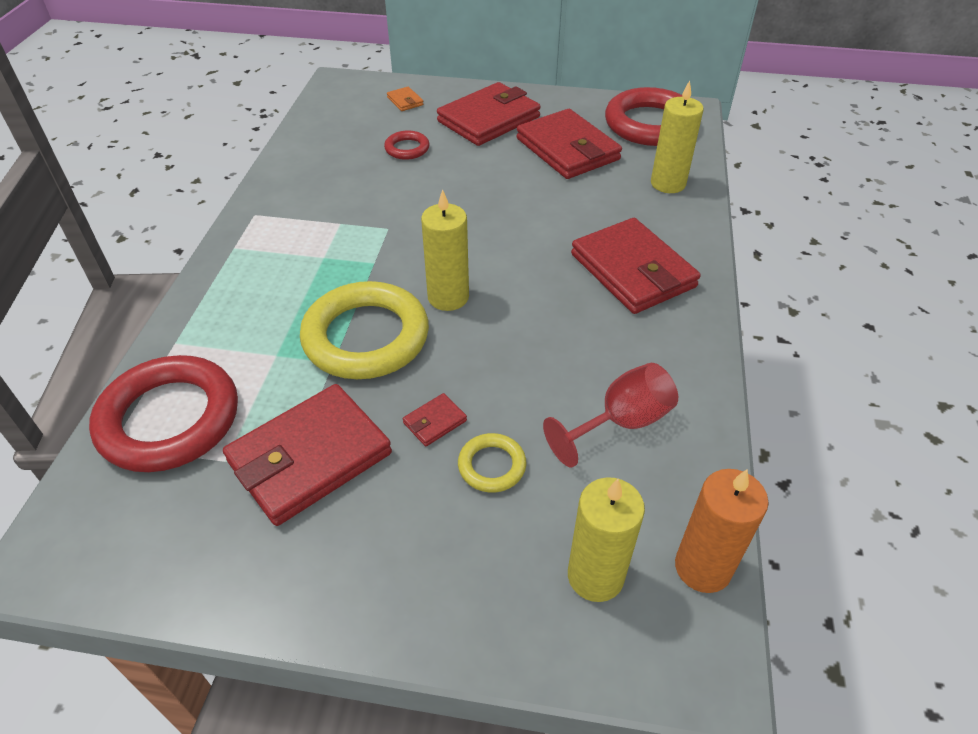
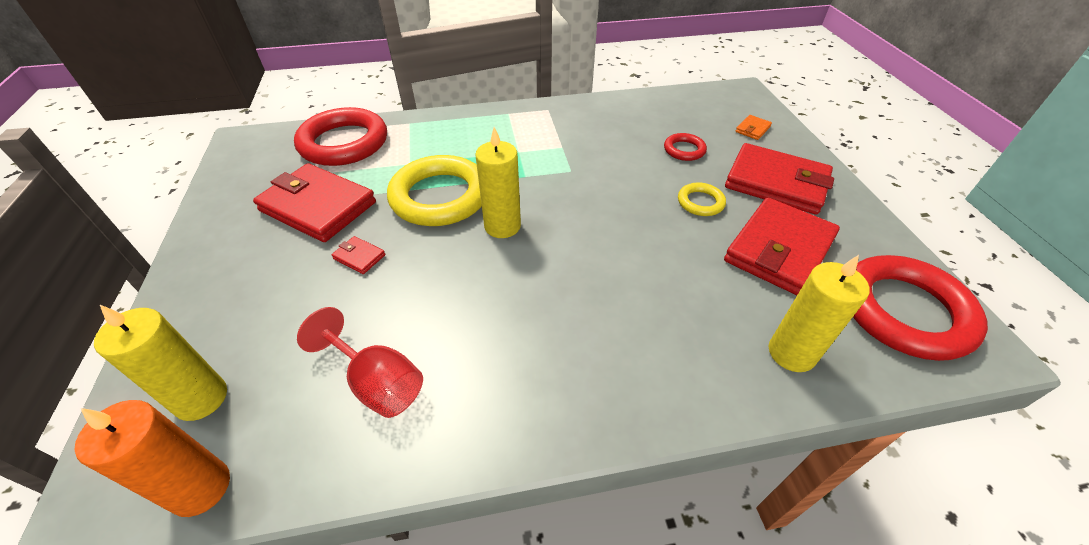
camera: 70 degrees right, 0 degrees up
(492, 466) = (317, 302): yellow ring -> yellow ring (700, 202)
(632, 270) = (605, 349): red wallet -> none

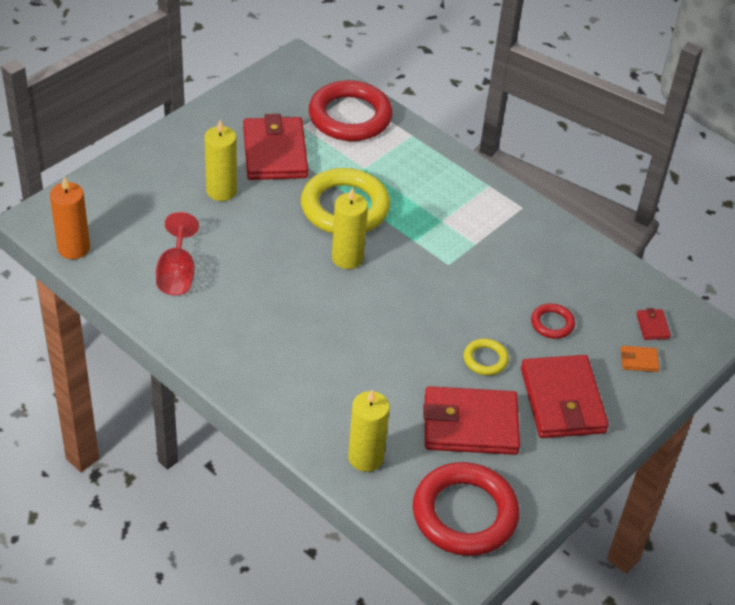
camera: 50 degrees right, 0 degrees up
(201, 398) = (110, 211): yellow candle -> yellow candle (221, 191)
(359, 257) = (252, 204): red wallet -> red wallet (652, 326)

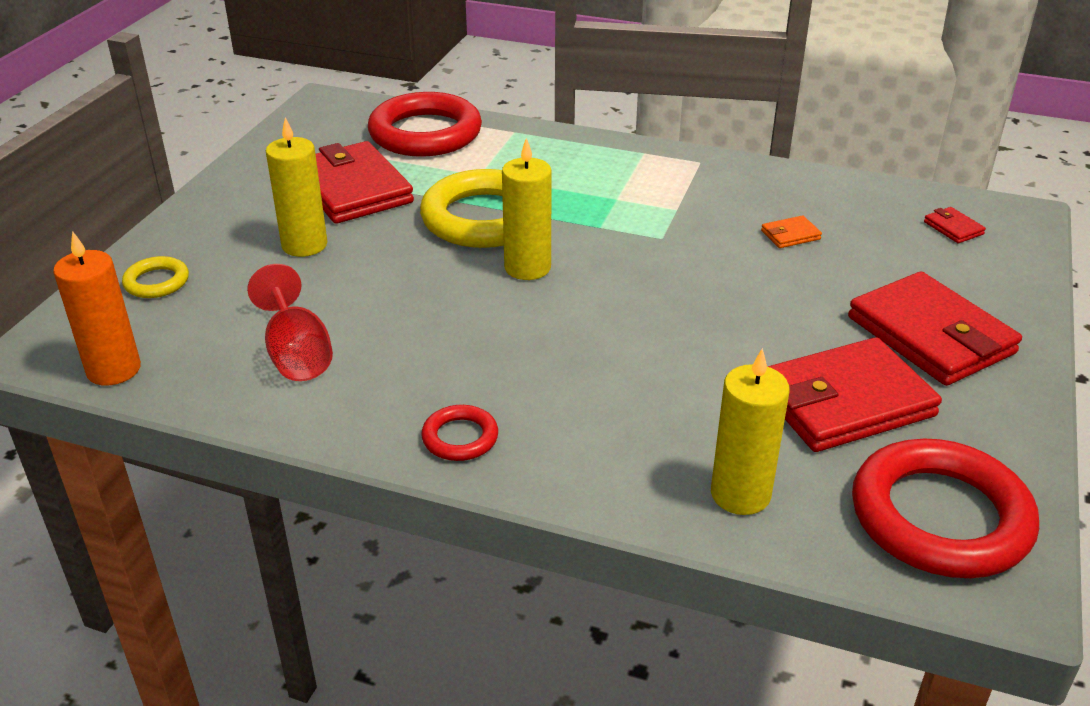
camera: 20 degrees left, 10 degrees down
(485, 359) = (795, 322): yellow ring -> yellow ring (156, 282)
(552, 323) = (839, 260): red ring -> red ring (460, 438)
(639, 360) = (974, 265): orange wallet -> orange wallet (790, 235)

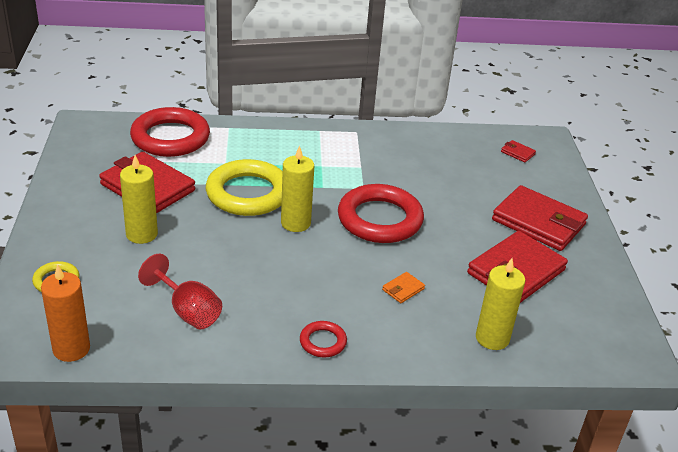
camera: 25 degrees left, 0 degrees up
(790, 235) = (434, 173): orange wallet -> orange wallet (403, 289)
(940, 517) = (593, 326): red ring -> red ring (380, 219)

